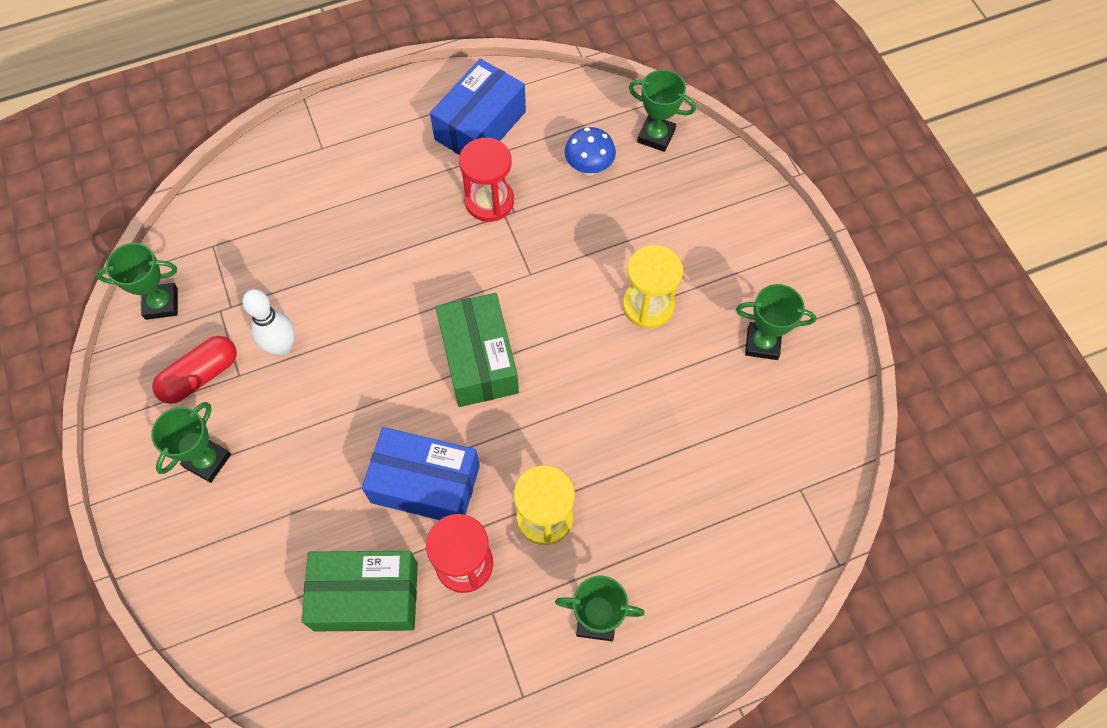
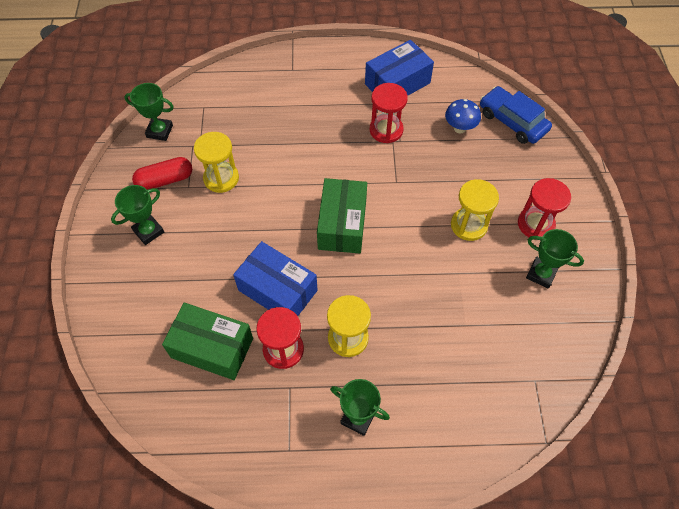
camera: 20 degrees right, 5 degrees down
(282, 347) = (221, 178): white bowling pin -> yellow hourglass
(656, 136) = (512, 121): green trophy -> blue car
(733, 275) = (535, 224): none -> red hourglass

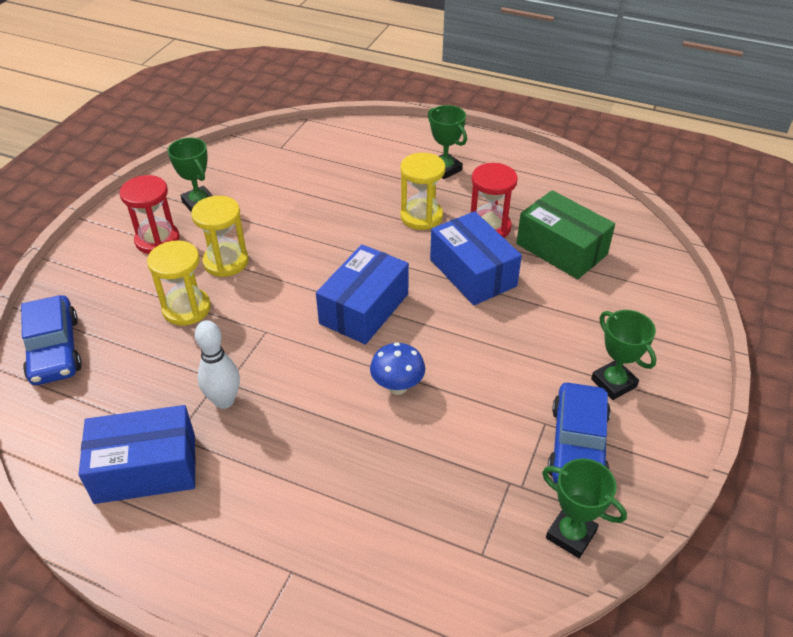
camera: 155 degrees left, 15 degrees down
(148, 231) = (613, 383): green trophy -> green trophy turned 75 degrees clockwise
(165, 180) = (577, 445): red capsule -> blue car
(221, 178) = (493, 418): yellow hourglass -> yellow hourglass (186, 308)
(342, 224) = (364, 308): green box -> blue box
(386, 130) = (224, 401): red hourglass -> white bowling pin
(459, 128) = (127, 366): blue mushroom -> blue mushroom (397, 387)

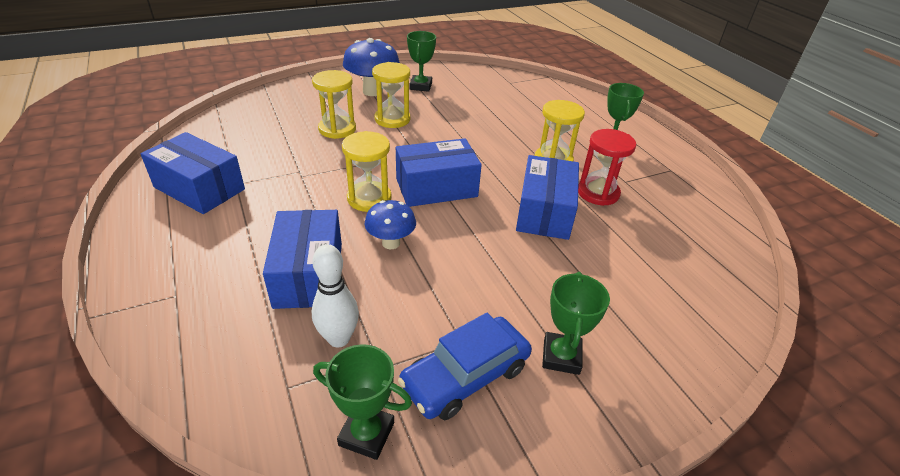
camera: 40 degrees right, 5 degrees down
(54, 349) = (250, 111): blue car -> none
(157, 240) = (372, 91): red hourglass -> blue mushroom
(224, 401) = (285, 183): white bowling pin -> white bowling pin (339, 338)
(323, 360) = (369, 198): none -> yellow hourglass
(373, 463) = (309, 274): none -> blue box
(561, 249) = (642, 239): green box -> none
(571, 534) = (366, 434): green trophy -> green trophy turned 60 degrees counterclockwise

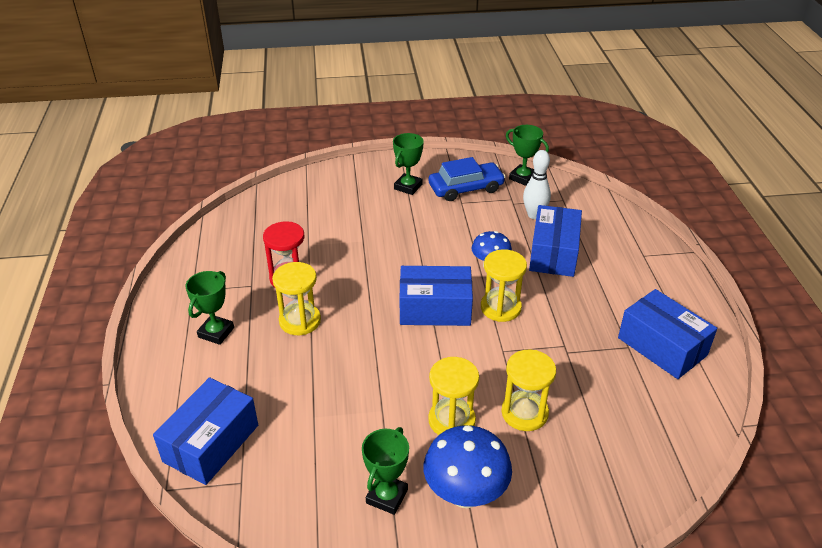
camera: 160 degrees left, 0 degrees up
(544, 212) = (352, 269): blue box -> blue box (211, 443)

